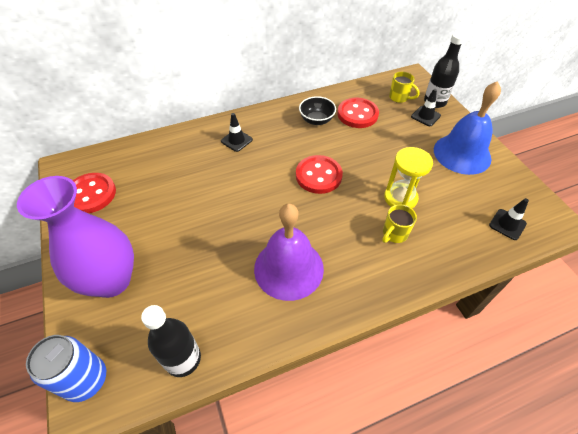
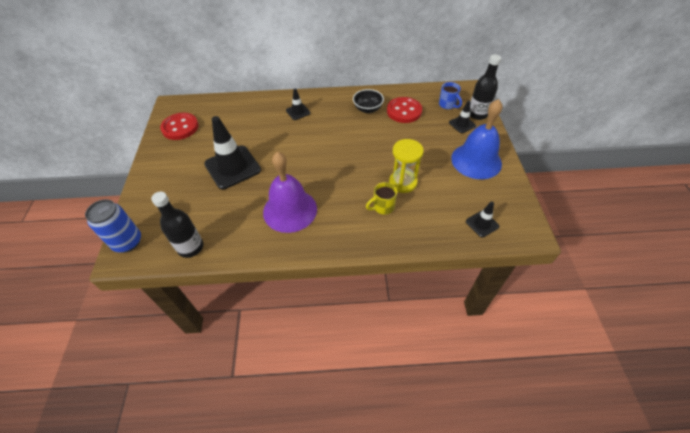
camera: 20 degrees right, 0 degrees up
(112, 280) = (169, 186): purple vase -> none
(188, 231) = (232, 167): none -> black traffic cone
(318, 176) = (346, 151): red button -> none
(399, 98) = (447, 105): yellow mug -> blue mug

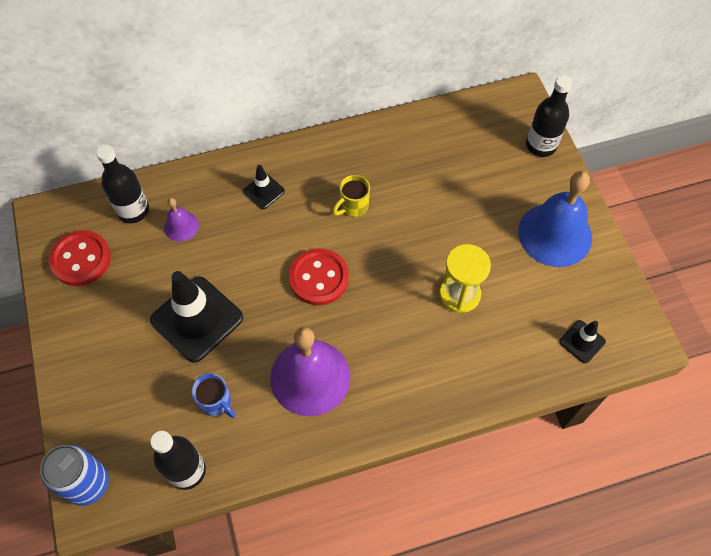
camera: 15 degrees left, 10 degrees up
(220, 110) = (133, 210): none -> black bottle
(243, 121) = (181, 226): none -> purple bell
(367, 109) = (373, 165): black bowl -> none
(382, 207) = (441, 343): yellow mug -> yellow mug (353, 206)
(404, 111) = (430, 159): red button -> red button (319, 278)
(447, 105) = (493, 135): blue mug -> blue mug (216, 402)
(462, 124) = (522, 169): black traffic cone -> none

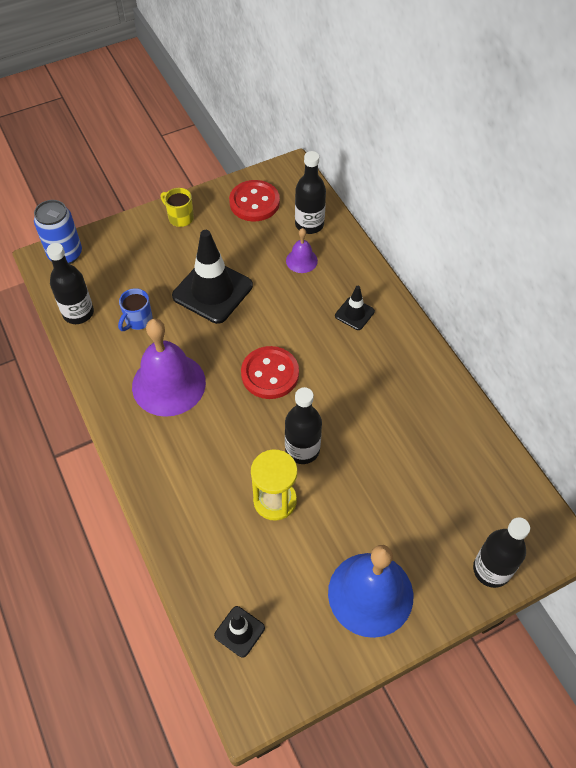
camera: 80 degrees right, 5 degrees down
(353, 206) = (356, 390): yellow mug -> yellow mug (180, 217)
(410, 263) = (302, 449): none -> black bottle

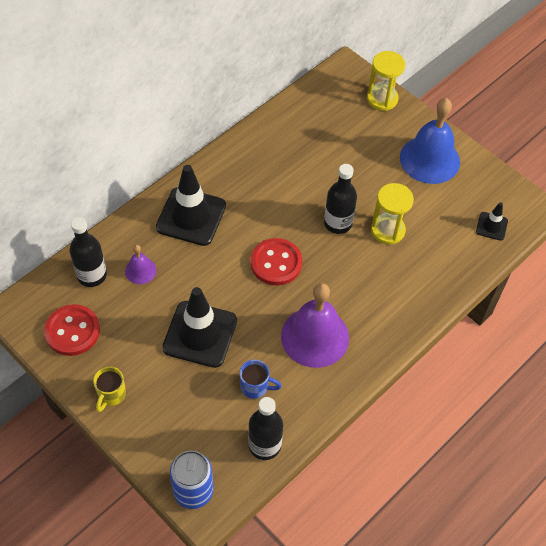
camera: 110 degrees left, 0 degrees up
(354, 313) = (191, 216): black traffic cone -> black traffic cone, size x2.04
(491, 570) = (382, 99): black bottle -> yellow hourglass

